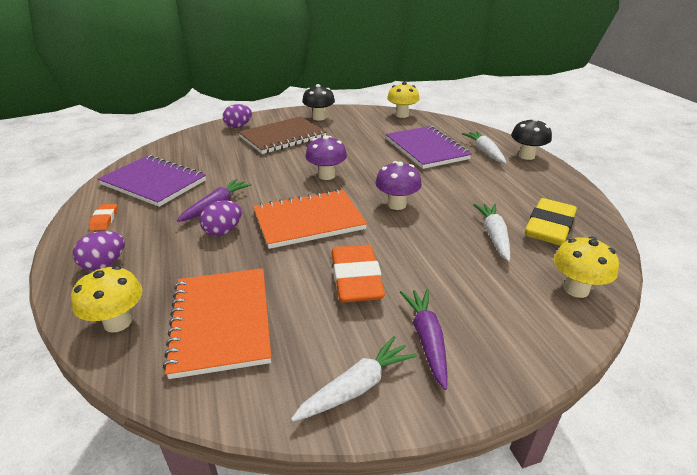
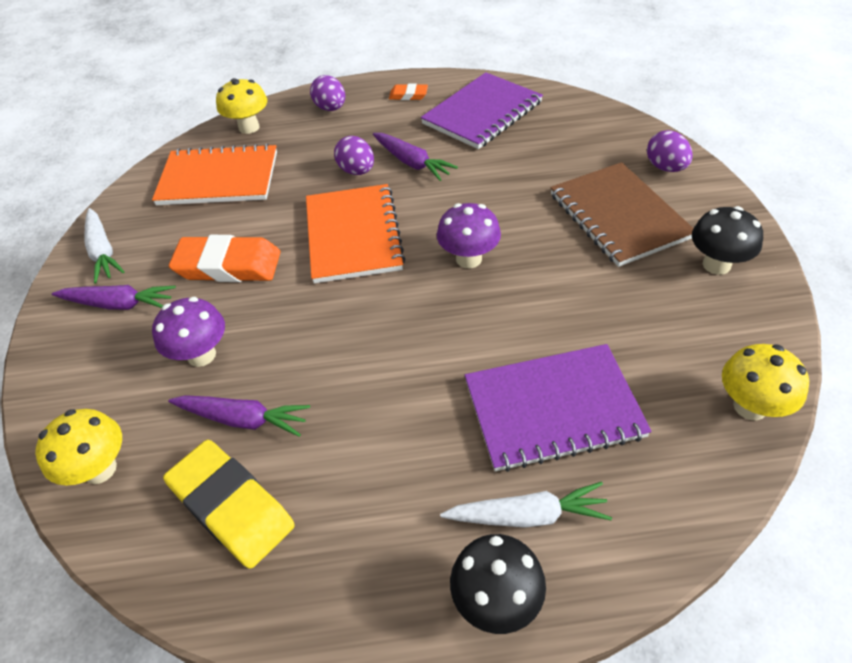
camera: 105 degrees right, 15 degrees up
(396, 204) = (362, 325): purple mushroom -> purple mushroom (201, 355)
(494, 236) = (243, 419): white carrot -> purple carrot

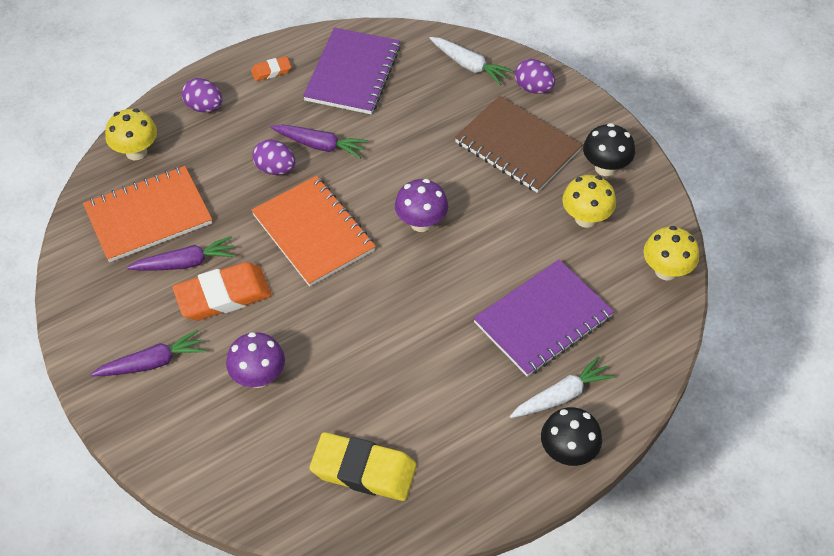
camera: 30 degrees left, 5 degrees up
(100, 469) = (246, 487): yellow mushroom -> yellow mushroom (585, 218)
(103, 252) = (95, 322): white carrot -> white carrot (469, 65)
(243, 419) = (328, 411): purple carrot -> purple carrot (185, 263)

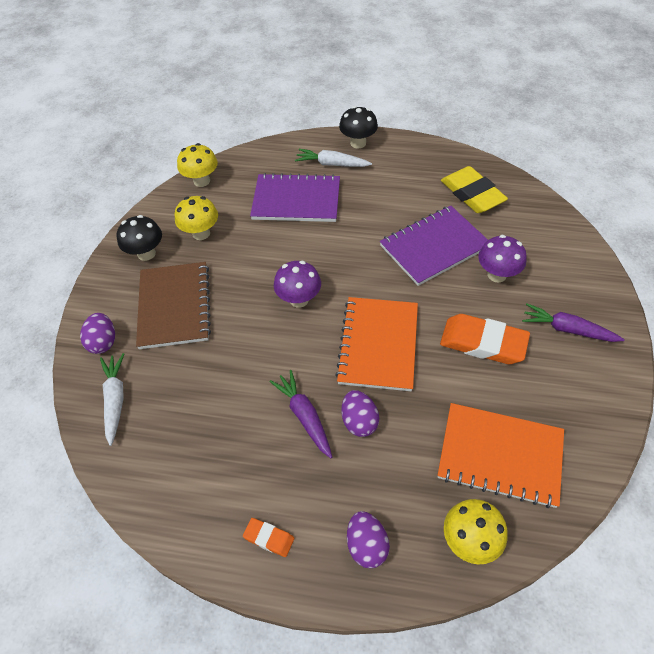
camera: 135 degrees left, 0 degrees up
(185, 263) = (495, 388): purple carrot -> none
(353, 73) = (205, 471): purple notebook -> purple notebook (434, 247)

